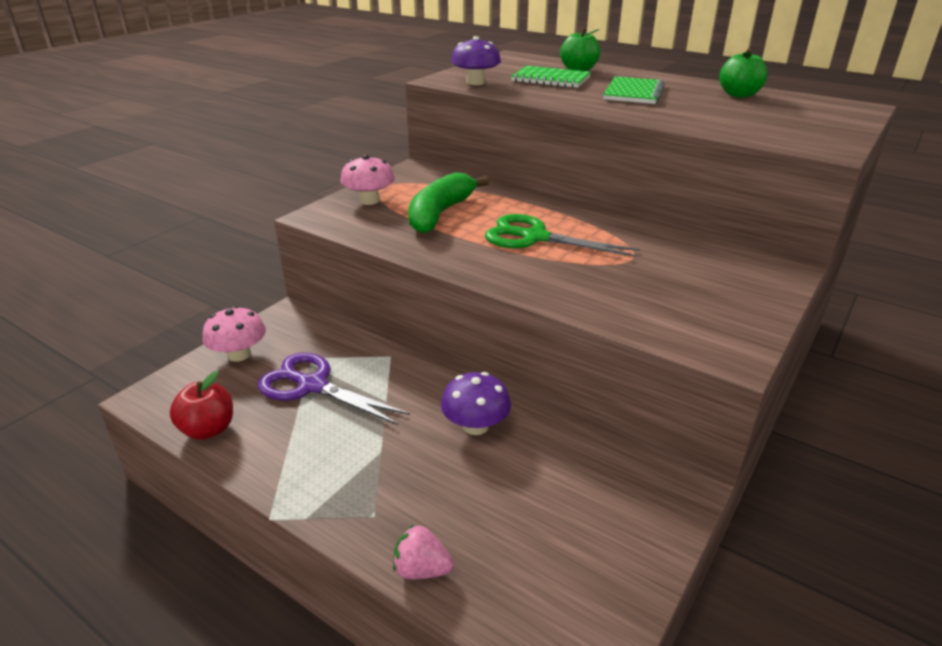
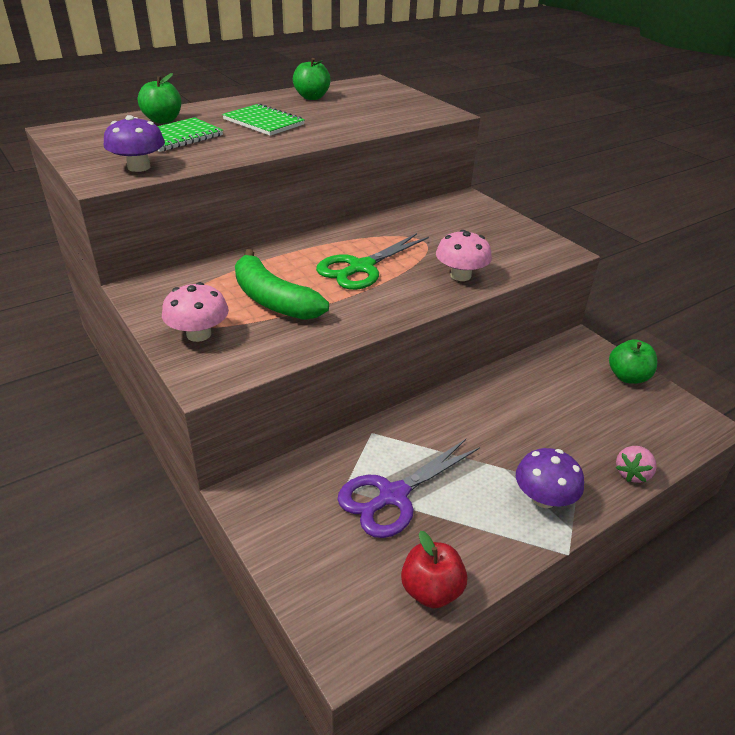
camera: 70 degrees left, 5 degrees up
(239, 354) = (303, 549): pink mushroom -> pink mushroom (460, 275)
(475, 426) = (491, 408): purple mushroom -> purple mushroom (543, 498)
(637, 552) = (627, 377): none -> green apple

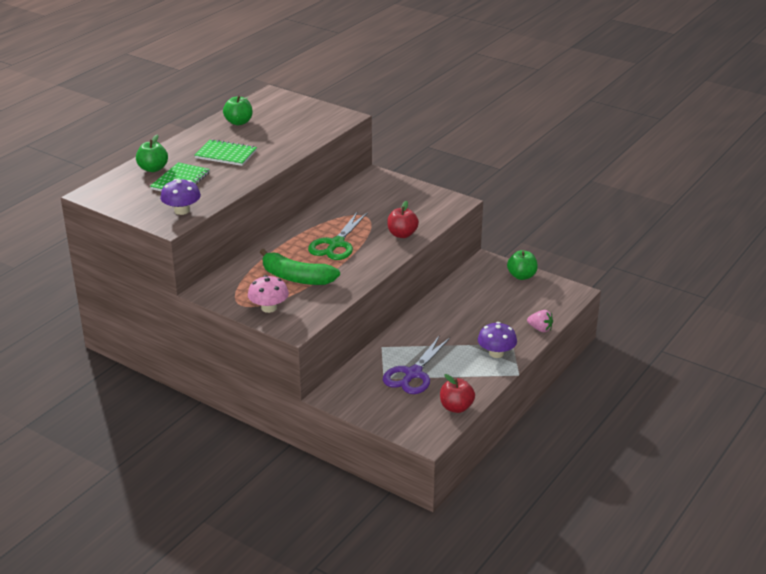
camera: 20 degrees left, 5 degrees down
(460, 275) = (402, 234): pink mushroom -> red apple
(632, 473) = (540, 329): pink strawberry -> pink strawberry turned 75 degrees counterclockwise

